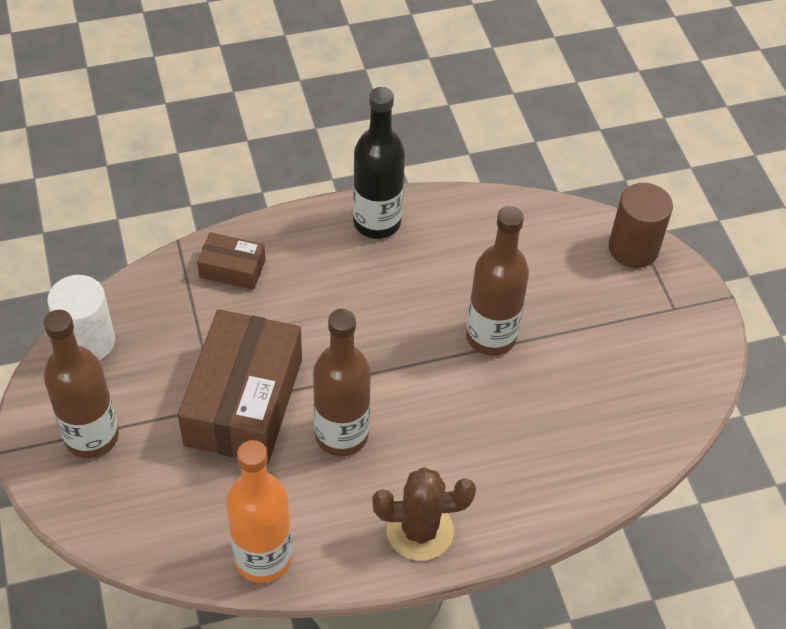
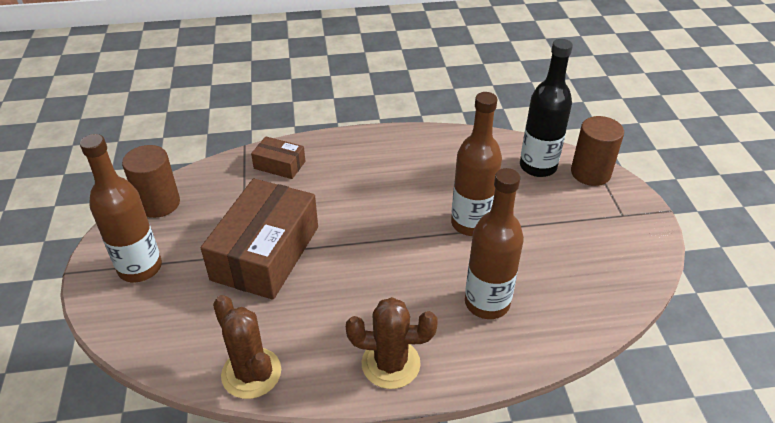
camera: 10 degrees right, 10 degrees down
(88, 342) = (159, 203): white cylinder -> brown cylinder
(263, 558) = (251, 373): orange bottle -> brown cactus
(341, 435) = (338, 283): brown bottle -> brown bottle (487, 303)
(377, 222) = (393, 144): black bottle -> black bottle (538, 166)

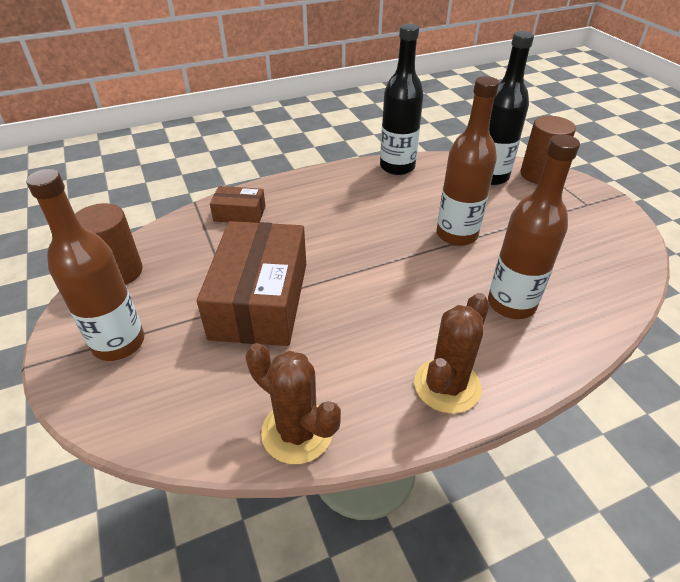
camera: 15 degrees left, 0 degrees up
(390, 364) = (447, 385): brown cactus -> brown cactus turned 45 degrees counterclockwise
(448, 140) = (397, 167): none -> black bottle

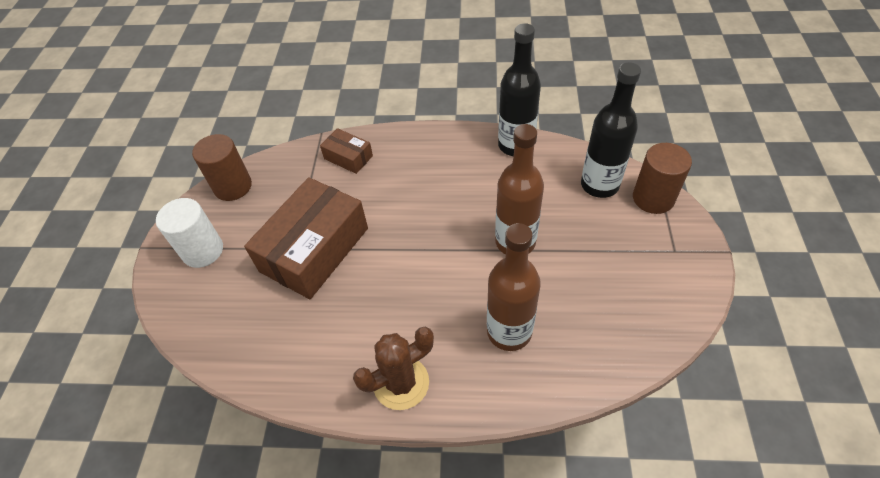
camera: 30 degrees right, 10 degrees up
(119, 343) = (203, 251): brown bottle -> white cylinder
(297, 432) = (274, 372): brown cactus -> none

